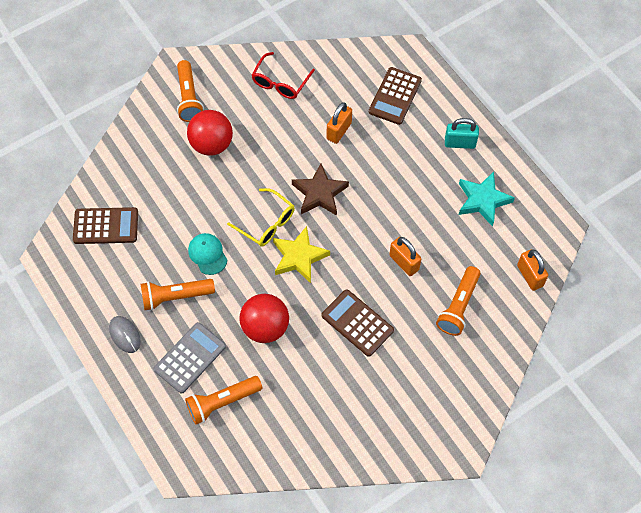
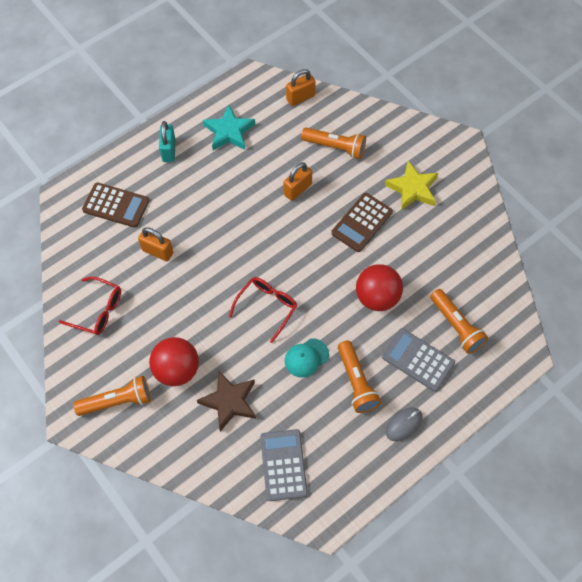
camera: 95 degrees left, 0 degrees up
(106, 226) = (283, 465): brown calculator -> grey calculator
(267, 223) = (267, 307): yellow glasses -> red glasses
(299, 257) = (301, 275): yellow star -> yellow star (412, 189)
(319, 193) = (230, 263): brown star -> brown star (229, 402)

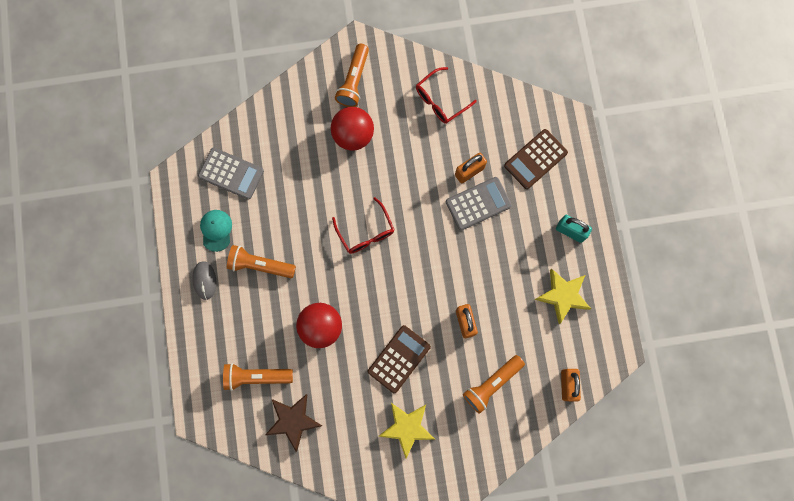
camera: 120 degrees right, 15 degrees up
(229, 132) = (563, 295): turquoise star -> yellow star
(229, 402) = (303, 161): brown star -> brown star (293, 420)
(306, 358) = (303, 238): turquoise cap -> turquoise cap (216, 230)
(362, 222) = (399, 359): brown calculator -> brown calculator turned 60 degrees clockwise
(418, 360) = (248, 325): grey calculator -> grey calculator (478, 203)

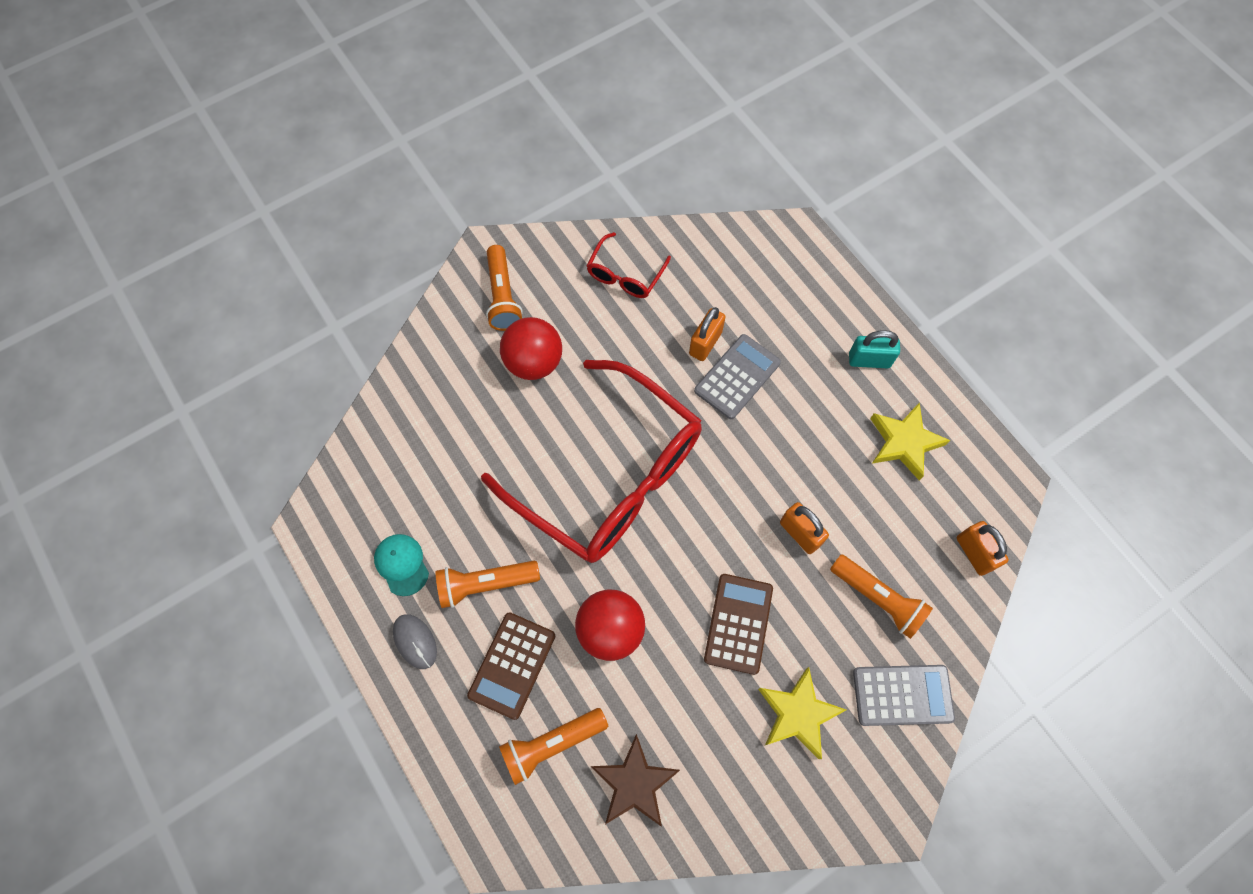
camera: 25 degrees left, 10 degrees down
(231, 173) = (390, 480): grey calculator -> grey calculator (902, 695)
(366, 232) = (610, 476): red glasses -> red glasses, size x2.36
(491, 384) = (878, 598): orange flashlight -> orange flashlight turned 75 degrees counterclockwise
(535, 159) = (779, 294): brown calculator -> brown calculator (512, 665)

